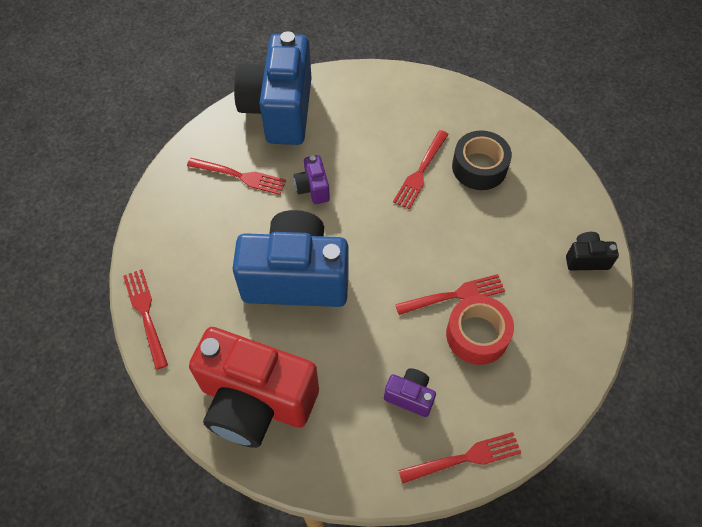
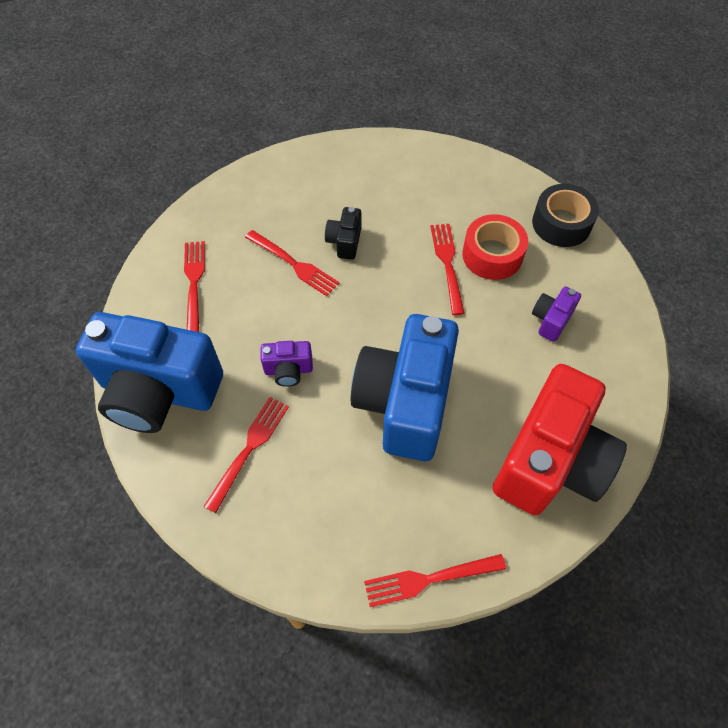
camera: 80 degrees left, 0 degrees up
(464, 458) = (612, 289): red fork -> red fork (194, 283)
(479, 167) = (302, 214): black tape -> black tape (561, 223)
(586, 259) = (424, 159): black camera -> black camera (344, 242)

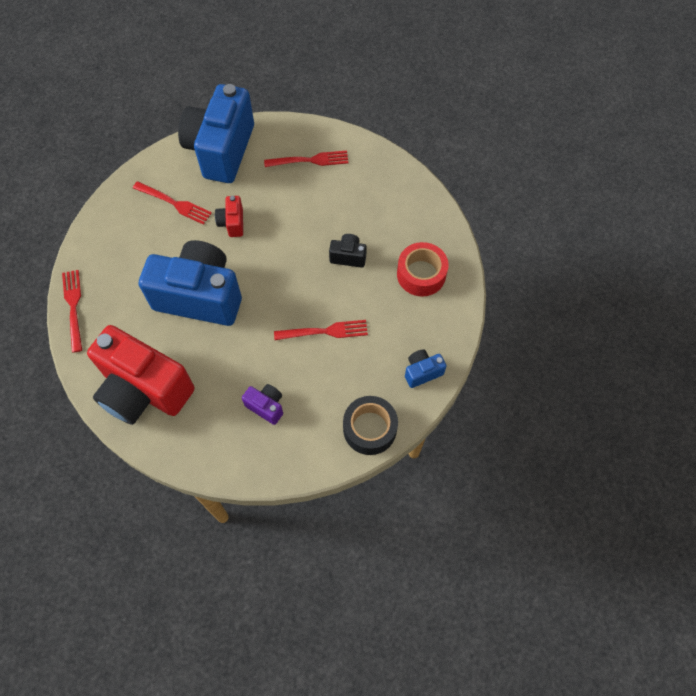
camera: 90 degrees right, 5 degrees up
(288, 370) = (232, 223): purple camera -> red camera
(294, 264) = (326, 222): red fork -> none
(489, 179) = (422, 372): none -> blue camera
(492, 255) = (334, 367): red tape -> red tape (421, 274)

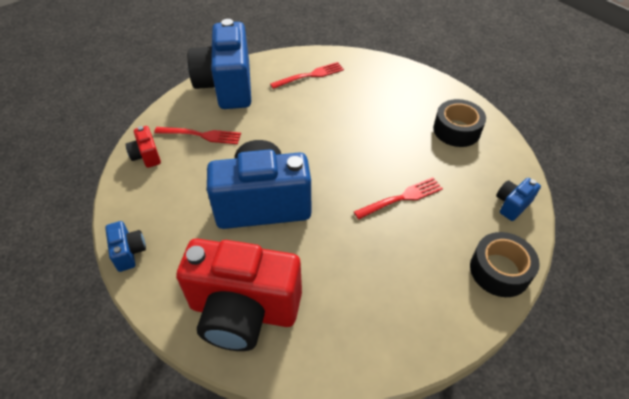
camera: 20 degrees left, 15 degrees down
(73, 307) = (129, 252): red fork -> blue camera
(232, 223) = (264, 136): red camera -> red camera (146, 156)
(266, 406) = (384, 284): purple camera -> none
(348, 256) = (385, 134): black camera -> none
(421, 274) = (456, 130): red tape -> black tape

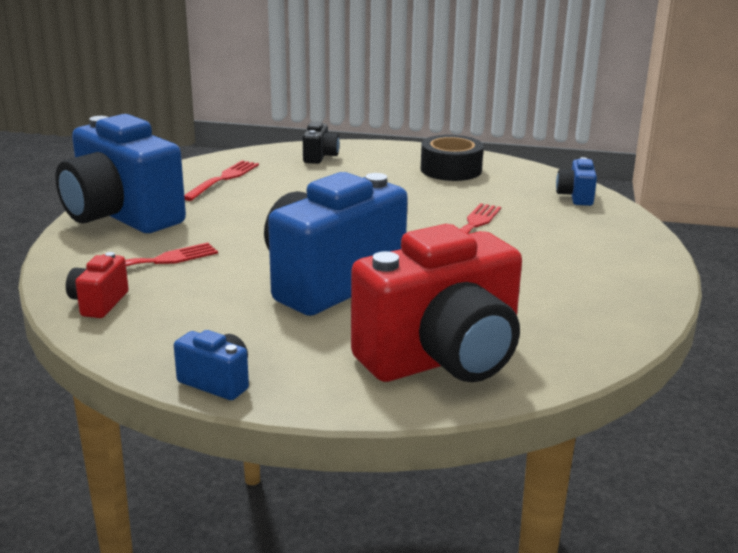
camera: 40 degrees left, 25 degrees down
(146, 156) = (99, 303): red camera -> red camera turned 75 degrees clockwise
(387, 78) = (320, 157): none -> black camera
(499, 270) = (630, 236): black tape -> none

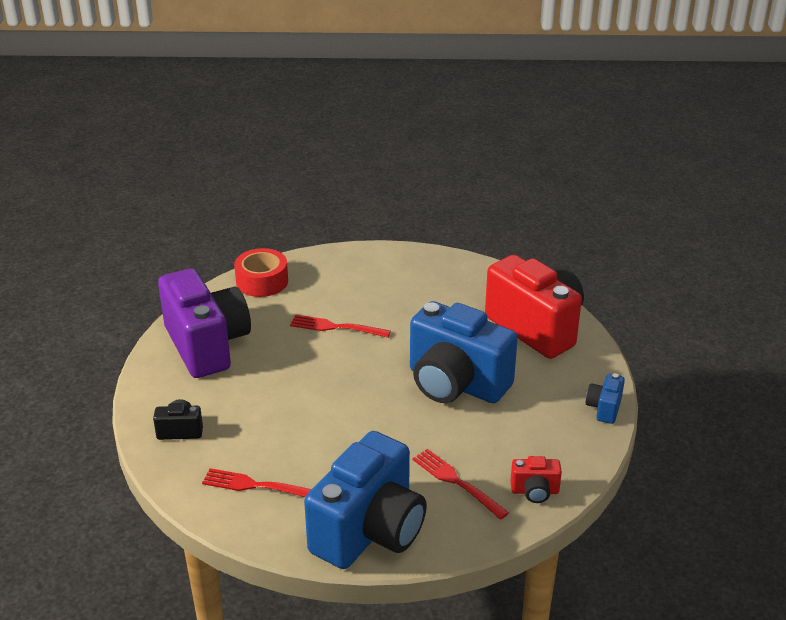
camera: 100 degrees left, 10 degrees up
(451, 170) = (207, 345): black tape -> purple camera
(576, 197) = (262, 281): blue camera -> red tape

